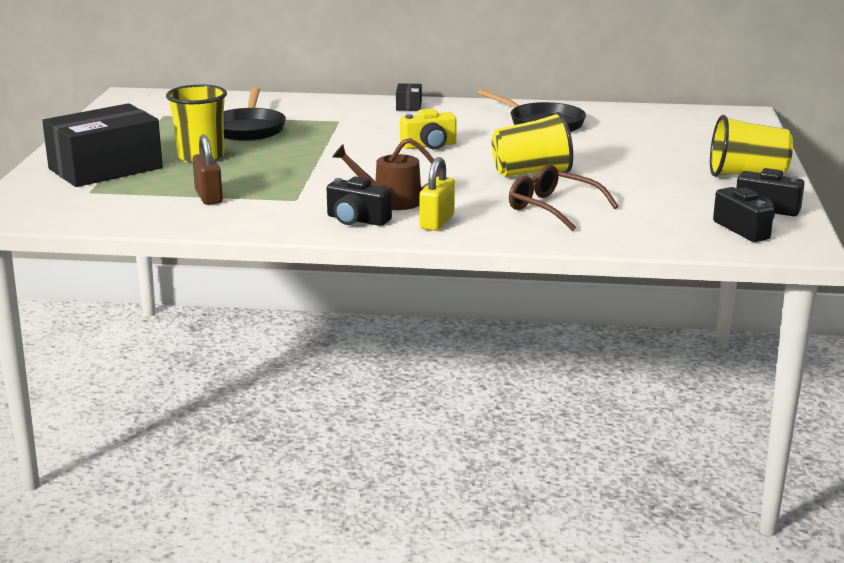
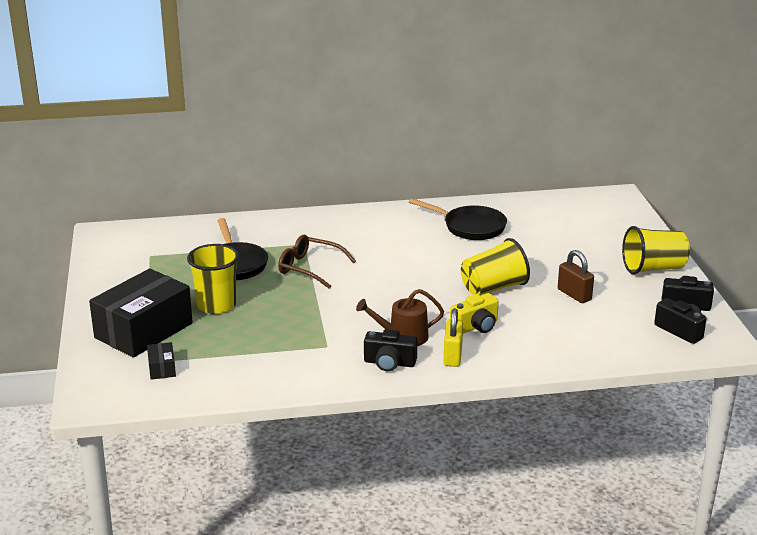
camera: 15 degrees left, 5 degrees up
(208, 197) = (254, 353): brown padlock -> brown padlock (574, 295)
(408, 105) = (351, 217): black box -> black box (162, 368)
(429, 146) = (396, 266): yellow camera -> yellow camera (475, 326)
(553, 208) = (531, 327): brown glasses -> brown glasses (310, 268)

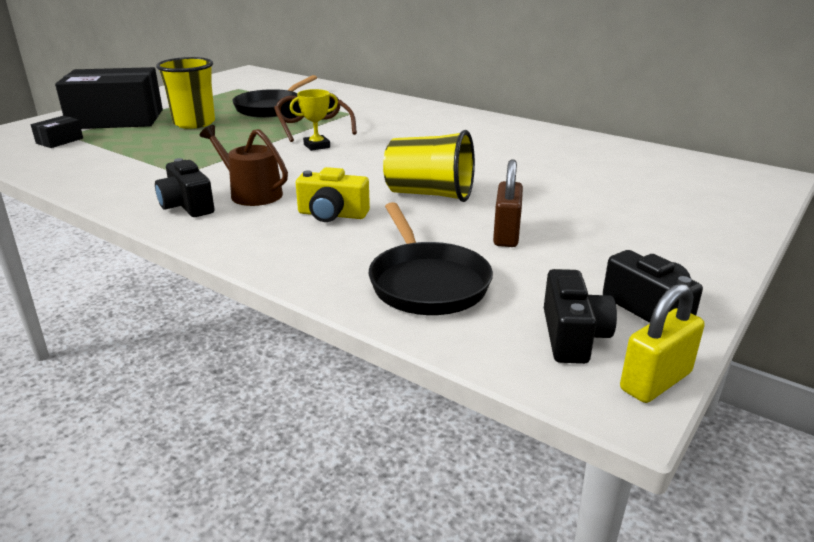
camera: 45 degrees right, 0 degrees up
(353, 284) = (317, 146): none -> yellow trophy
(452, 356) = (247, 226): yellow padlock -> yellow padlock (655, 381)
(470, 227) = (522, 147): black pan -> black pan (426, 282)
(653, 268) = (678, 253): yellow cup -> none

